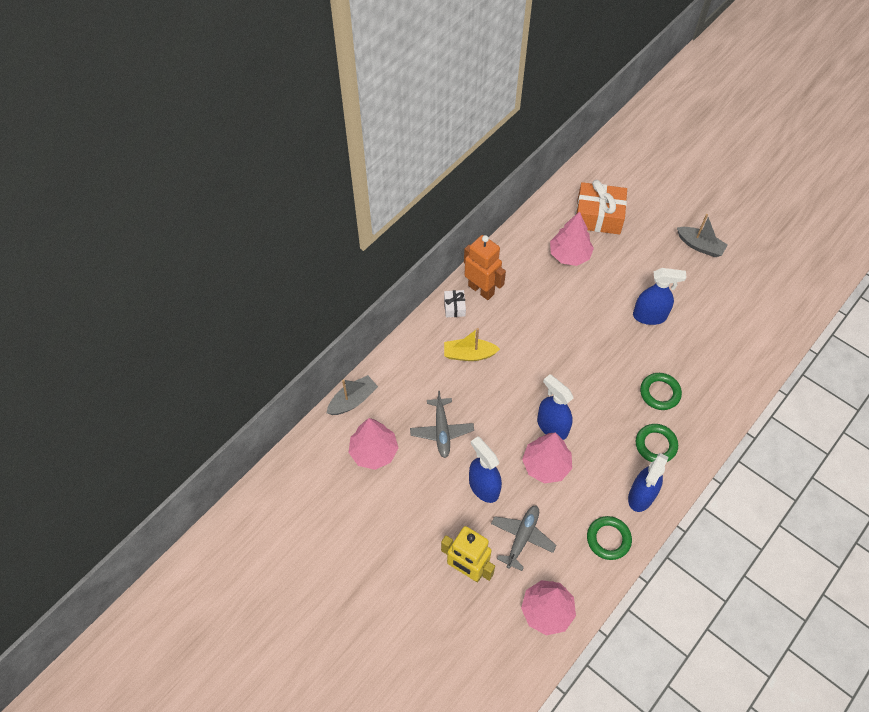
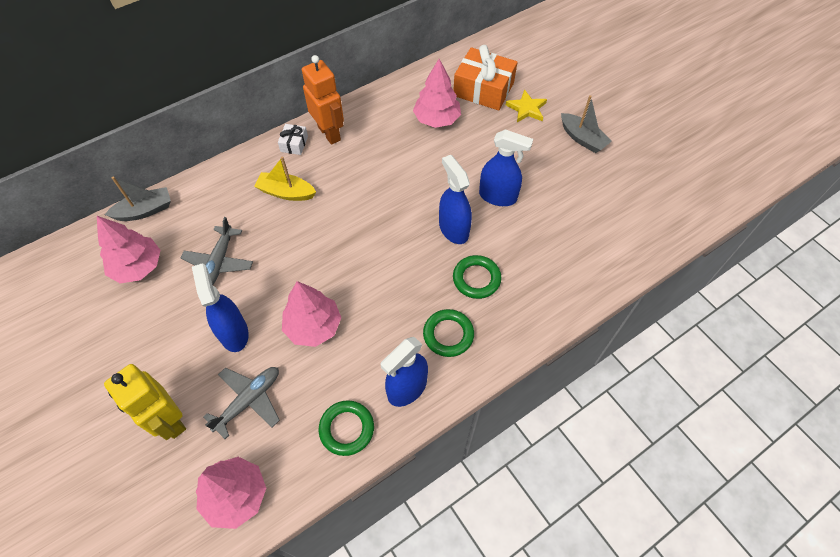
camera: 15 degrees right, 0 degrees up
(552, 426) = (339, 286): blue spray bottle -> blue spray bottle (453, 229)
(643, 227) = (526, 109): none -> yellow star

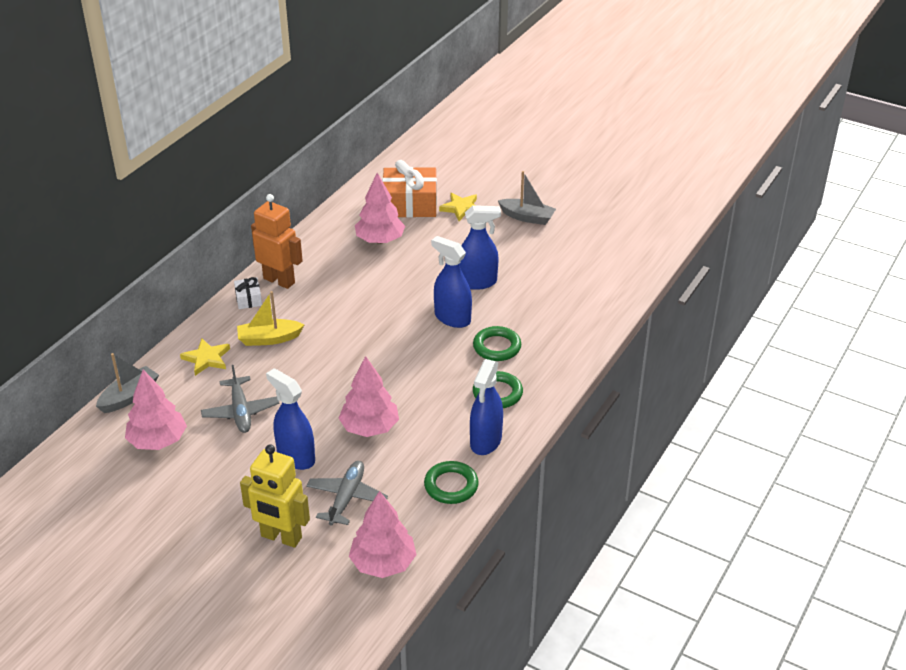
camera: 25 degrees left, 20 degrees down
(225, 194) = (207, 359): none -> yellow star

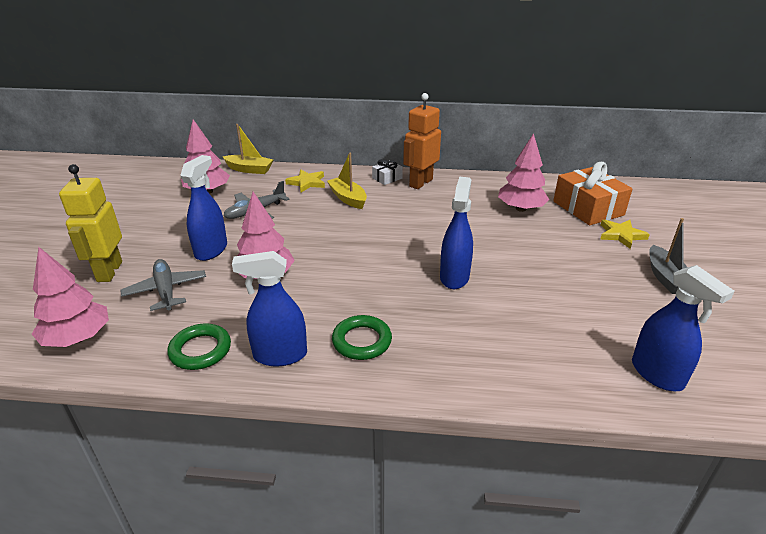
camera: 65 degrees right, 5 degrees down
(129, 396) = (249, 169): grey boat -> yellow boat
(279, 280) = (420, 183): orange robot -> orange robot turned 150 degrees counterclockwise
(347, 498) = (166, 290): grey plane -> grey plane turned 105 degrees counterclockwise
(477, 282) = (524, 276): blue spray bottle -> blue spray bottle (657, 374)
(497, 347) = (435, 319): green ring -> none

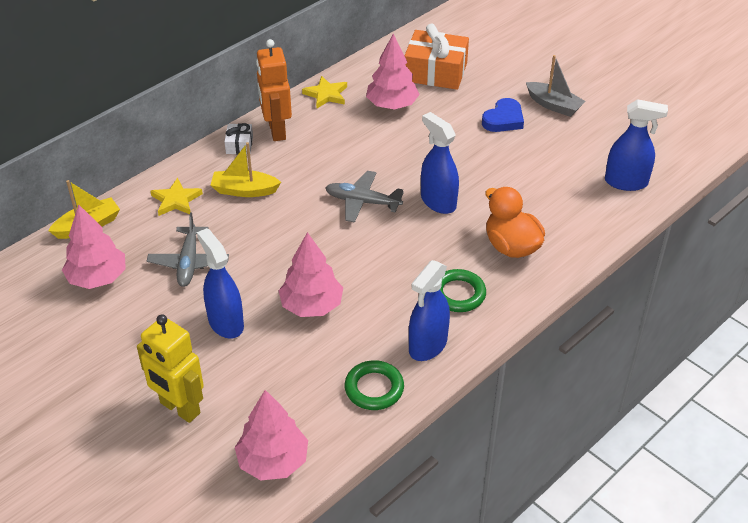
camera: 50 degrees left, 10 degrees up
(166, 290) = (261, 379): grey plane -> grey plane (362, 202)
(459, 342) = (511, 246): none -> orange duck
(599, 261) = (503, 119): none -> blue heart
(621, 235) = (487, 85): yellow star -> yellow star (326, 95)

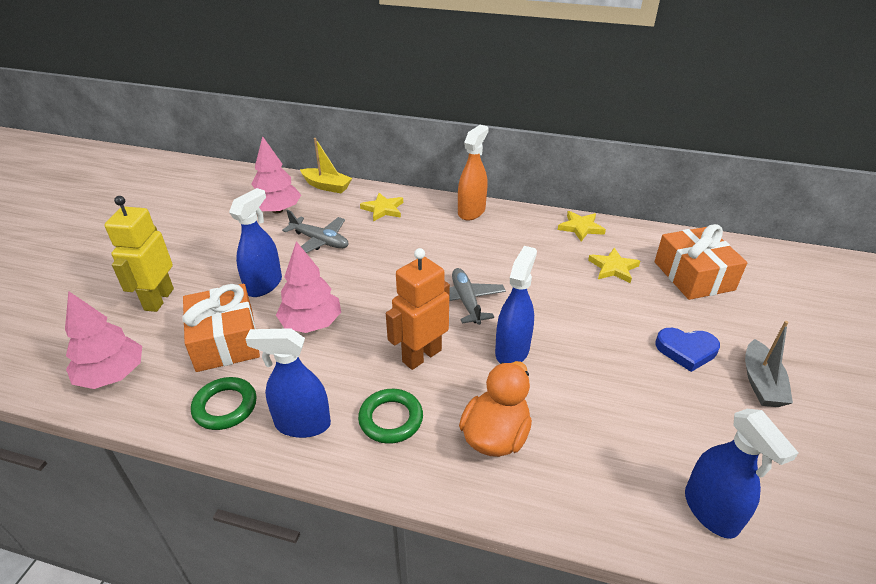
camera: 60 degrees right, 5 degrees down
(189, 263) = (320, 241): grey plane -> grey plane turned 120 degrees counterclockwise
(239, 145) = (471, 211): white gift -> orange spray bottle
(244, 190) = (422, 234): yellow boat -> none
(276, 131) = (507, 221): orange robot -> orange robot (421, 355)
(287, 370) = (225, 340): none -> orange gift
(392, 105) = (613, 268): pink tree -> yellow star

